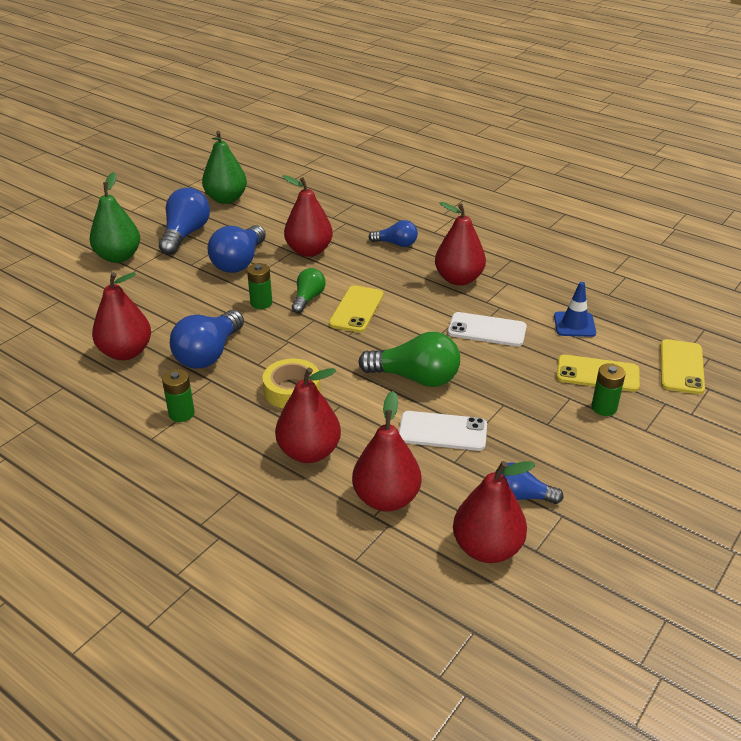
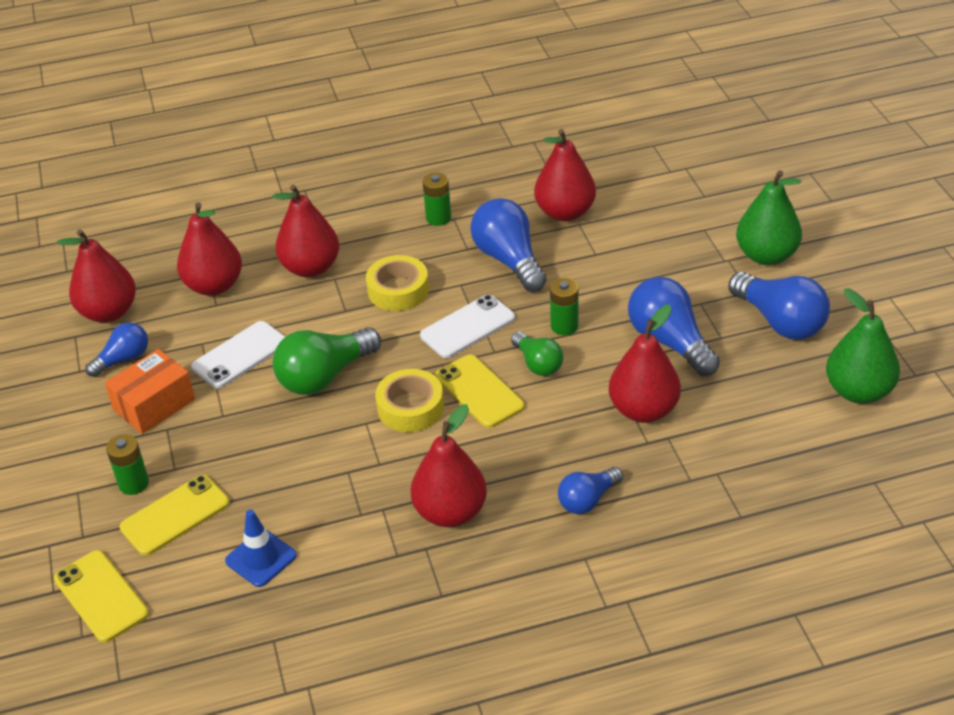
camera: 130 degrees right, 5 degrees up
(400, 328) = (410, 407): none -> yellow tape
(487, 330) = (334, 475): white phone -> white phone (467, 327)
(537, 445) = (154, 404): none -> orange box

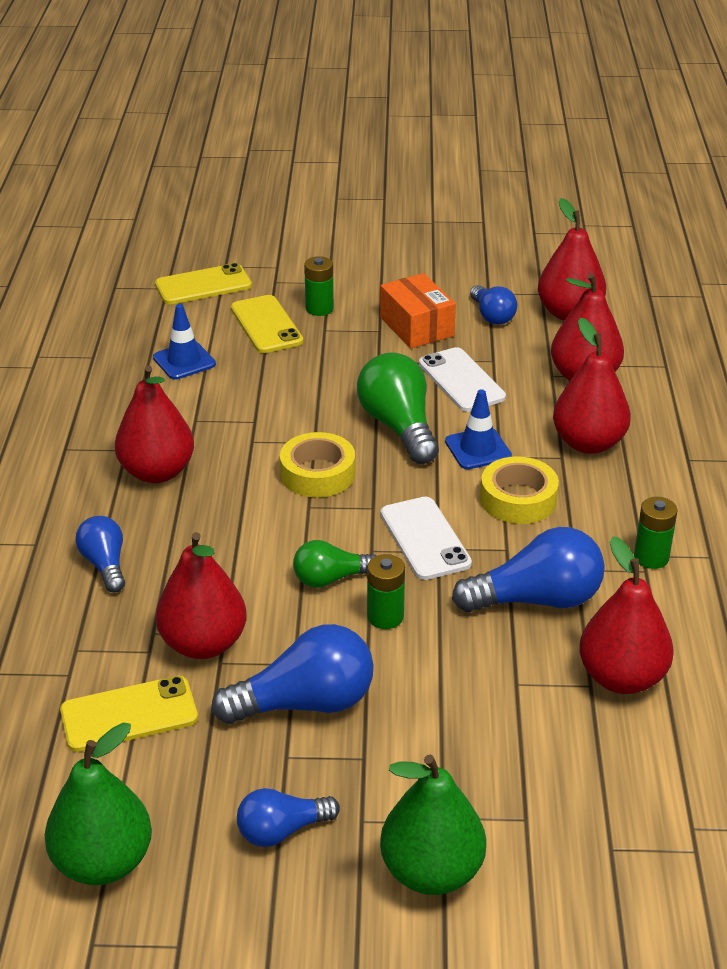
camera: 105 degrees right, 5 degrees down
(340, 324) = (478, 449): none -> blue traffic cone
(479, 391) = (312, 525): yellow phone -> yellow phone (129, 714)
(780, 321) = (282, 830): blue light bulb -> blue light bulb, size x0.60

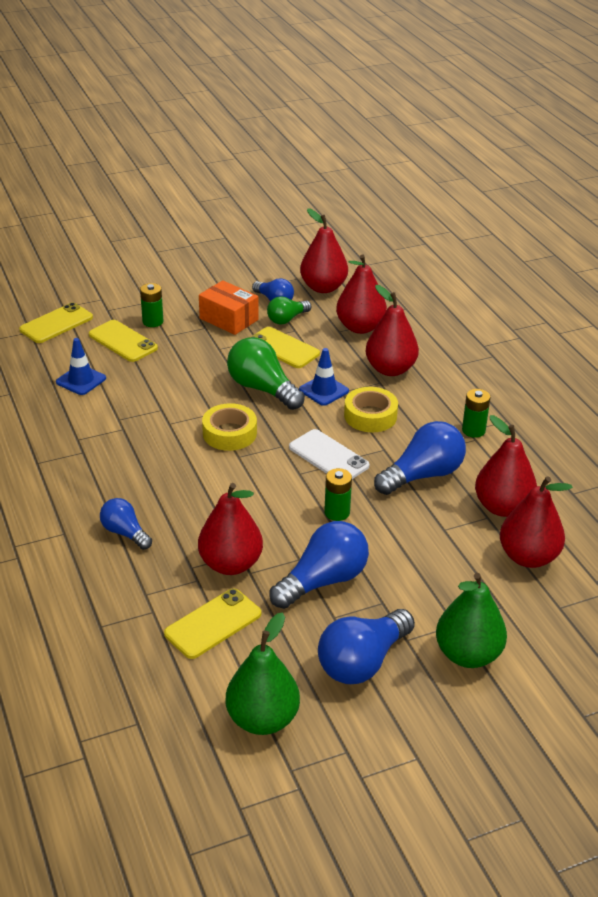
camera: 25 degrees left, 0 degrees up
(157, 472) = (117, 461): red pear -> red pear (528, 557)
(282, 830) = (362, 662): blue light bulb -> blue light bulb, size x1.68
(331, 578) = (285, 498): green light bulb -> green light bulb (287, 319)
(461, 380) = (283, 348): white phone -> yellow phone

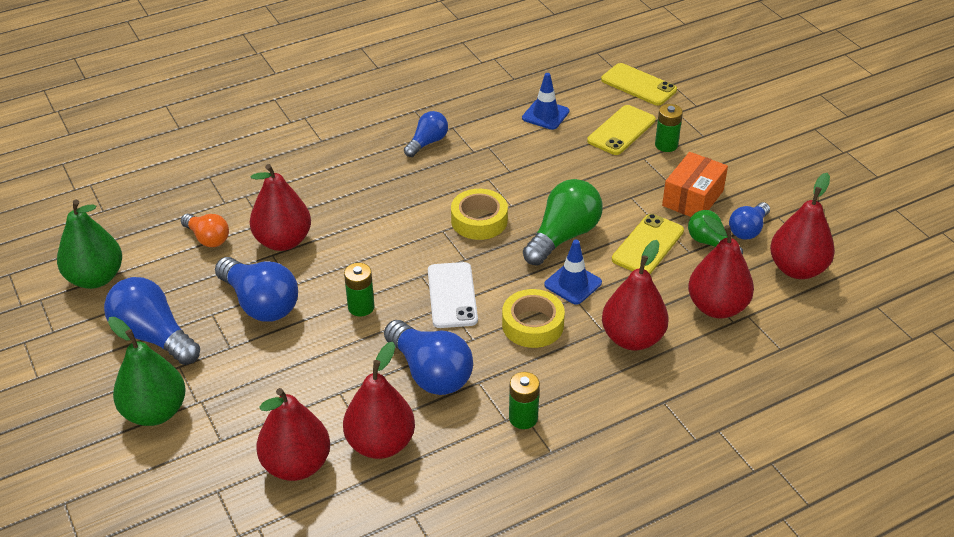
camera: 85 degrees right, 5 degrees up
(125, 533) = (323, 173): blue light bulb -> blue light bulb (427, 143)
(213, 624) = (207, 238): yellow phone -> orange light bulb
(328, 456) = (452, 295): white phone -> white phone turned 45 degrees counterclockwise

